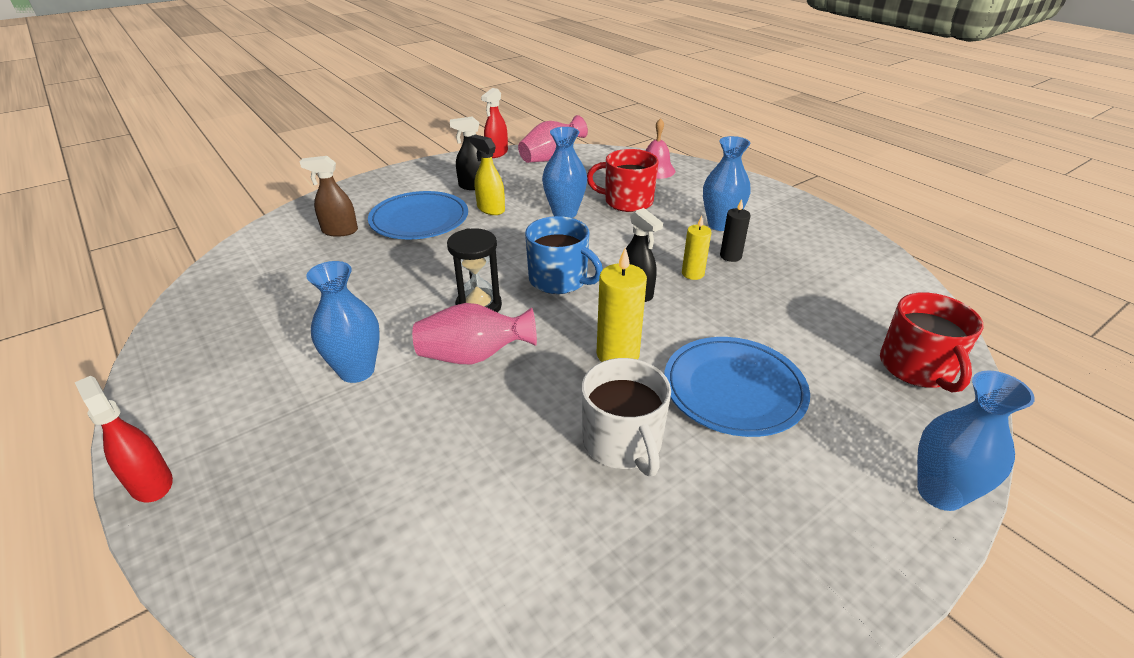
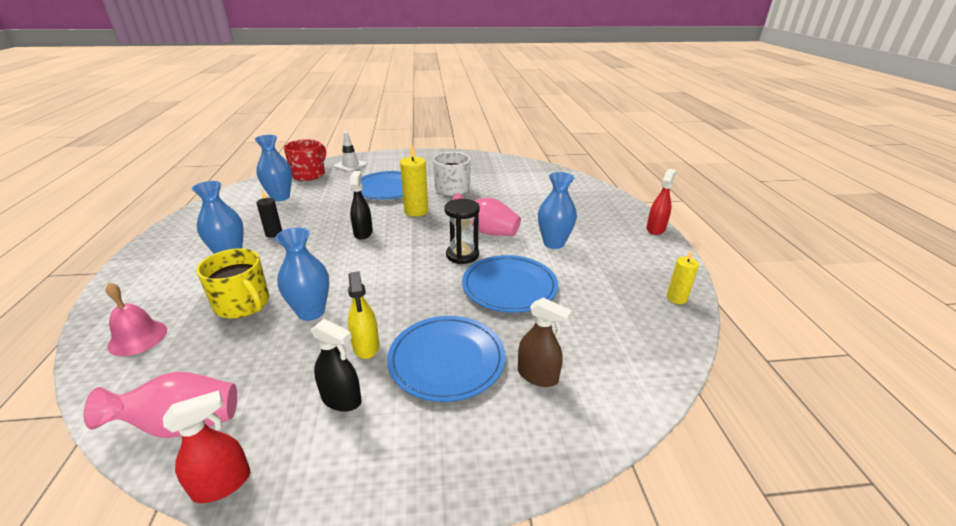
camera: 150 degrees left, 5 degrees down
(151, 483) = (655, 229): red spray bottle -> red spray bottle turned 135 degrees counterclockwise
(396, 288) = (509, 286): none -> blue plate
(559, 280) = (395, 254): blue mug -> none
(627, 201) = (243, 304): red mug -> yellow mug
(692, 274) = (315, 232): yellow candle -> yellow candle (676, 298)
(912, 429) = (350, 165): none -> white traffic cone
(940, 493) = (373, 156): blue vase -> blue vase (280, 197)

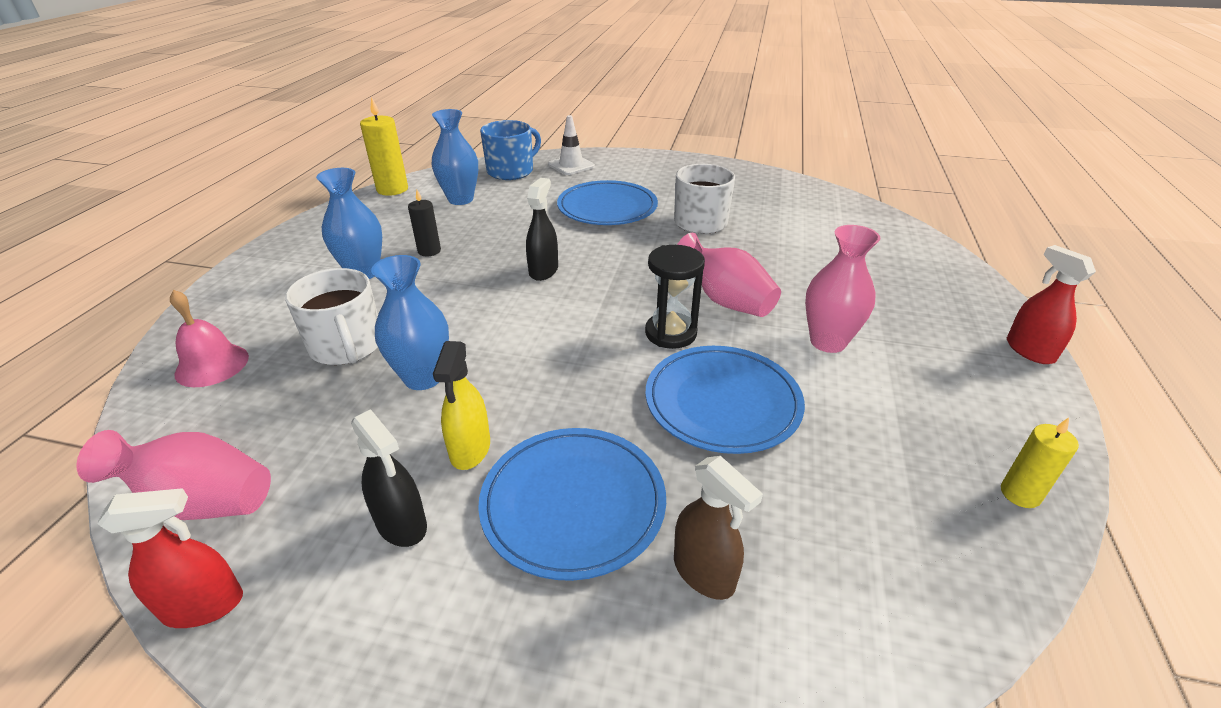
camera: 20 degrees right, 5 degrees up
(243, 304) = (347, 346): yellow mug -> white mug
(309, 174) = (511, 171): red mug -> blue mug
(416, 211) = (632, 249): yellow candle -> yellow candle (392, 189)
(553, 243) = (828, 342): blue vase -> pink vase
(655, 229) = (1029, 350): red spray bottle -> red spray bottle turned 75 degrees counterclockwise

